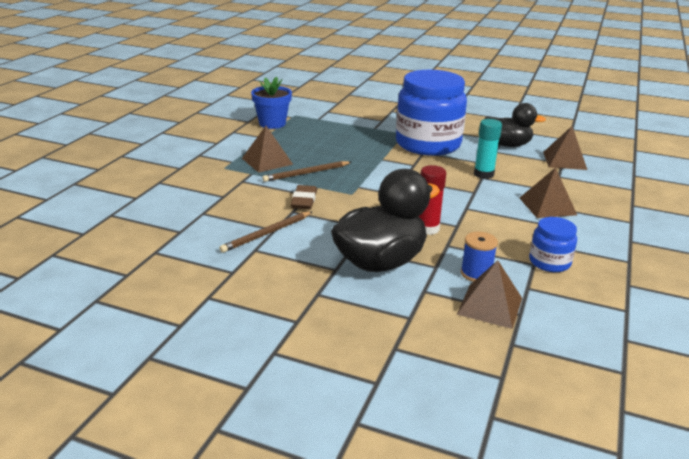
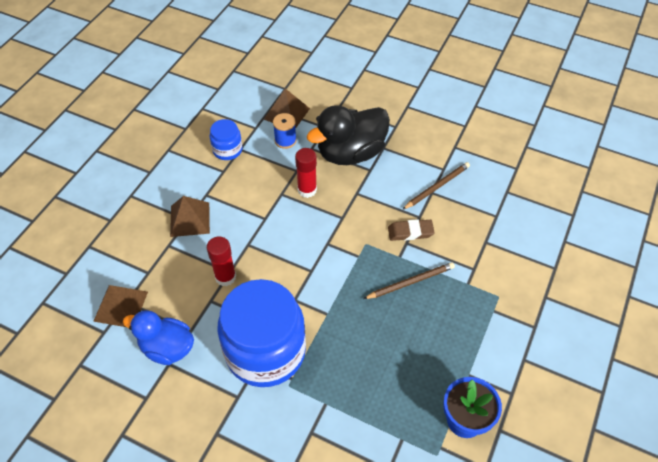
camera: 175 degrees left, 25 degrees up
(267, 161) = (455, 310): brown pyramid -> none
(304, 201) = (410, 232): brown eraser -> brown eraser turned 75 degrees clockwise
(483, 174) = (225, 277): turquoise glue stick -> red glue stick
(507, 145) = (167, 348): black duck -> blue duck

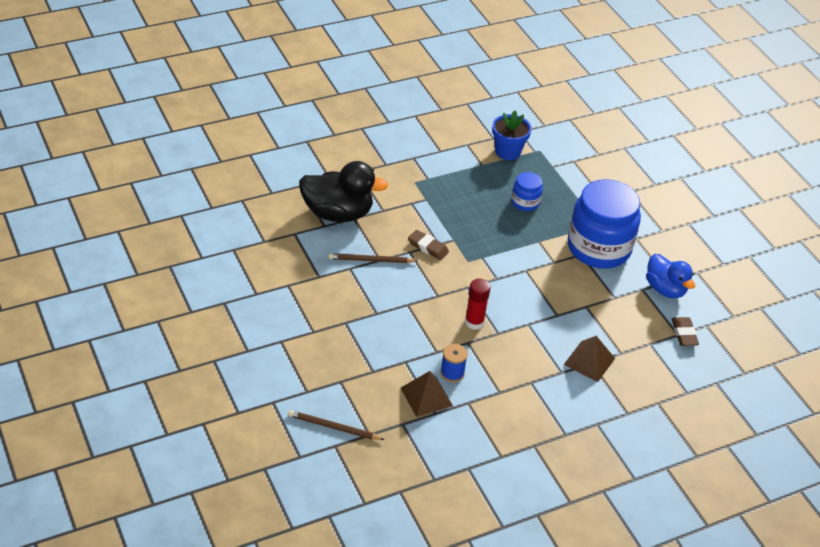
camera: 145 degrees left, 10 degrees down
(121, 306) = (684, 334): brown pyramid -> brown eraser
(225, 277) = (592, 304): red glue stick -> none
(227, 150) = (511, 398): blue jar -> blue jar (525, 202)
(350, 153) = (408, 326): black duck -> black duck (338, 213)
(410, 282) = (463, 222): brown pencil -> brown pencil (333, 427)

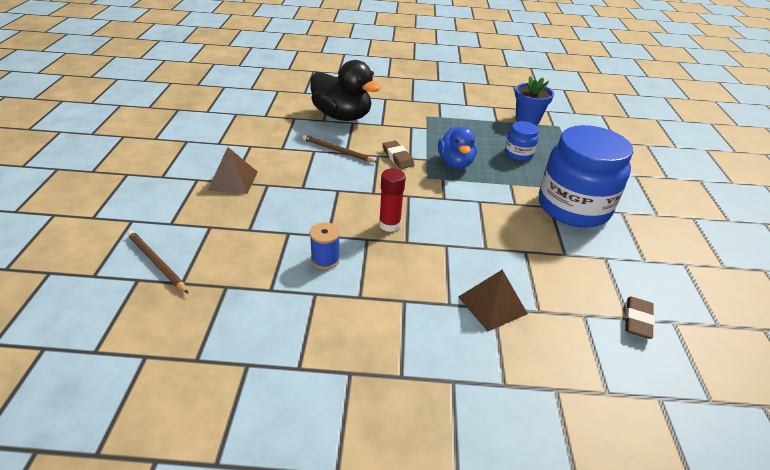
camera: 30 degrees right, 5 degrees down
(426, 396) = (277, 270): brown pyramid -> brown pyramid (233, 180)
(665, 289) = (634, 266): blue duck -> blue duck (455, 163)

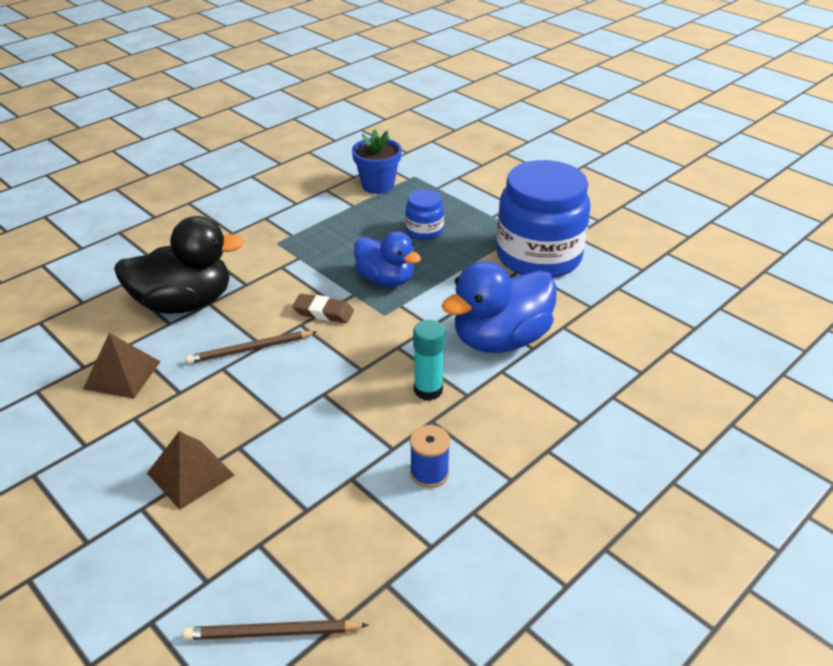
camera: 45 degrees left, 0 degrees up
(389, 225) = (428, 390): red glue stick -> turquoise glue stick
(472, 230) = (500, 339): none -> blue duck
(492, 305) = (609, 395): brown pyramid -> brown pyramid (122, 375)
(637, 320) = (701, 325): brown eraser -> none

